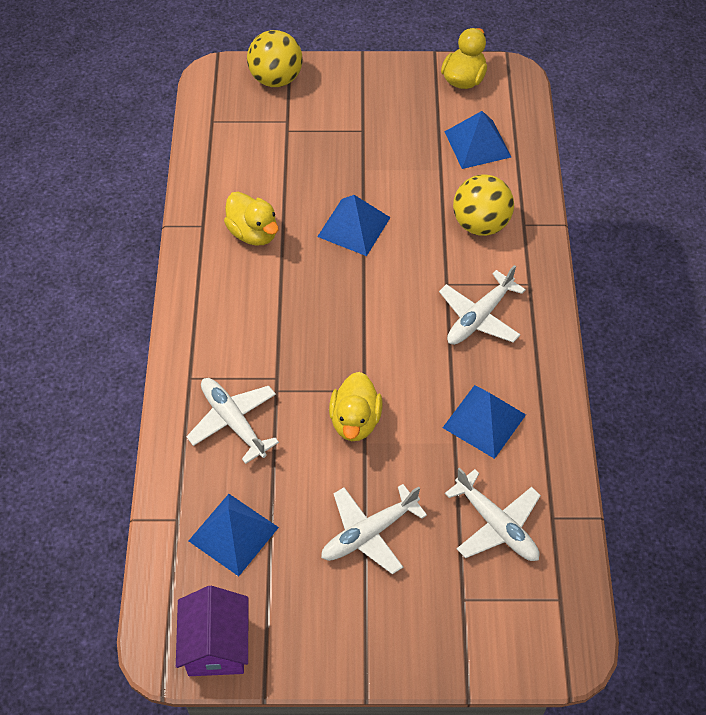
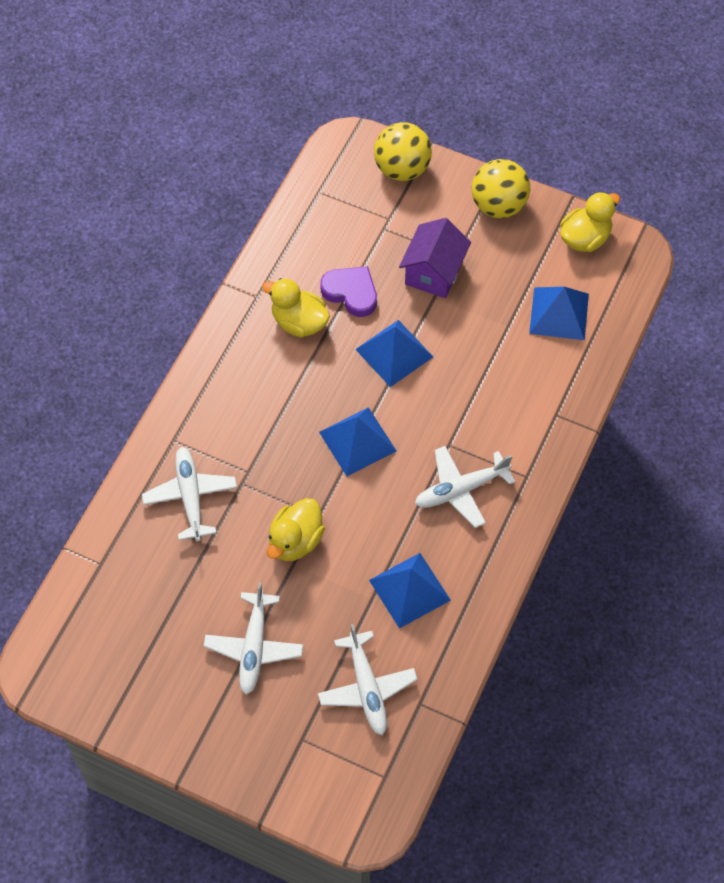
camera: 25 degrees right, 5 degrees up
(216, 645) = (79, 685): purple house -> purple house (433, 272)
(233, 534) = (140, 597): blue pyramid -> blue pyramid (357, 441)
(253, 233) = (299, 322): yellow duck -> yellow duck turned 135 degrees clockwise
(287, 192) = (351, 293): none -> purple heart
(369, 533) = (254, 647): white plane -> white plane turned 75 degrees counterclockwise
(480, 224) = (515, 398): yellow ball -> yellow ball (498, 205)

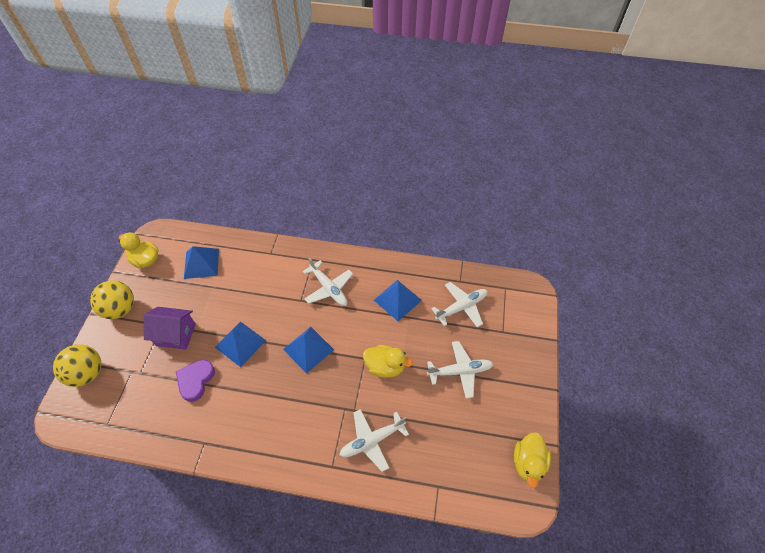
camera: 105 degrees left, 5 degrees down
(299, 322) = (223, 408): yellow duck -> yellow duck (528, 463)

